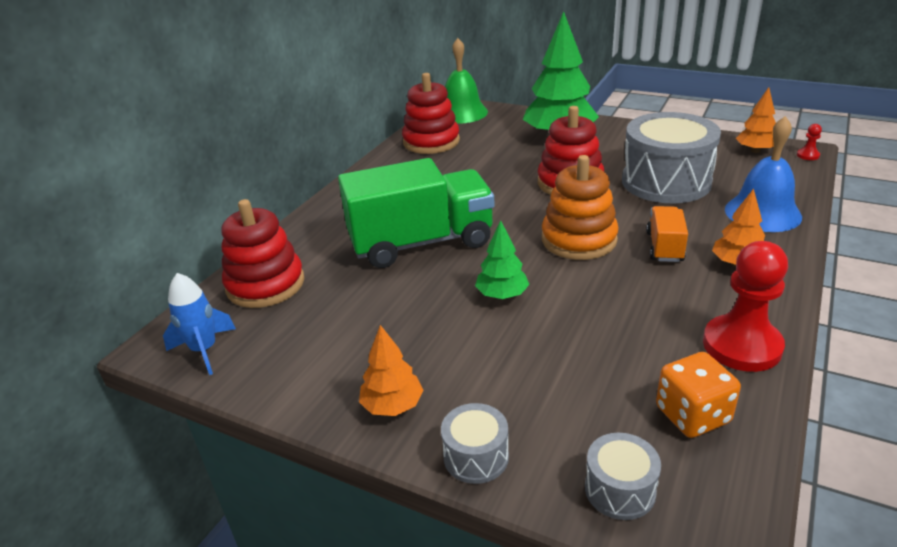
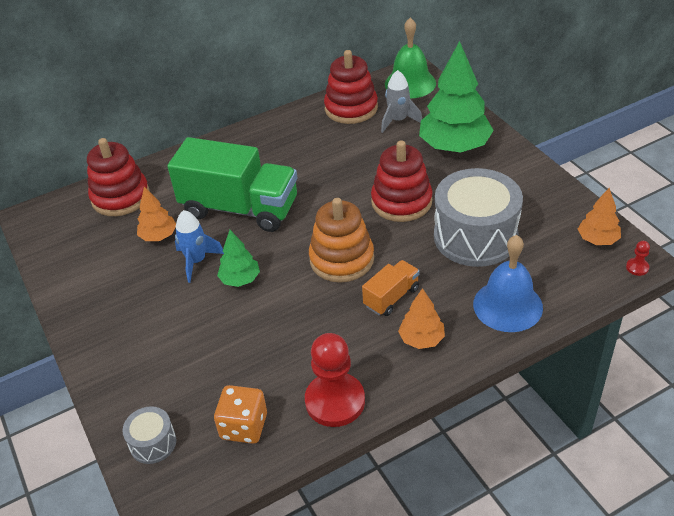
camera: 35 degrees right, 10 degrees up
(204, 350) = (49, 231): blue rocket -> blue rocket (197, 261)
(392, 405) = (102, 324): orange tree -> orange tree (159, 236)
(476, 456) = (108, 380): grey drum -> none
(486, 136) = (398, 121): none -> grey rocket

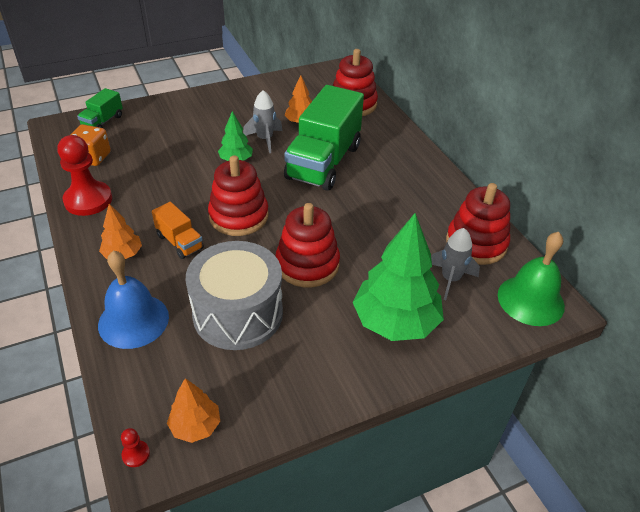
camera: 90 degrees right, 0 degrees up
(153, 443) = (103, 122): grey drum -> green truck
(197, 261) = (265, 139): blue rocket -> grey rocket
(341, 259) = (239, 216): orange stacking toy -> red stacking toy

